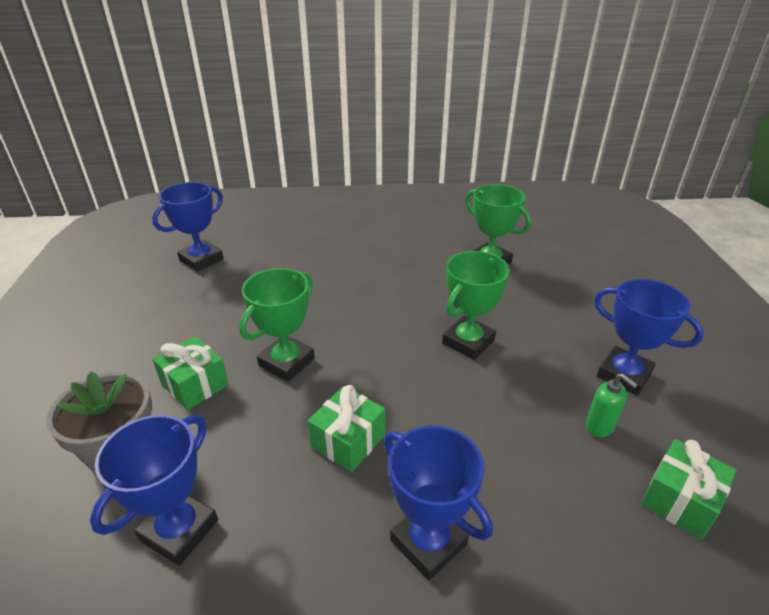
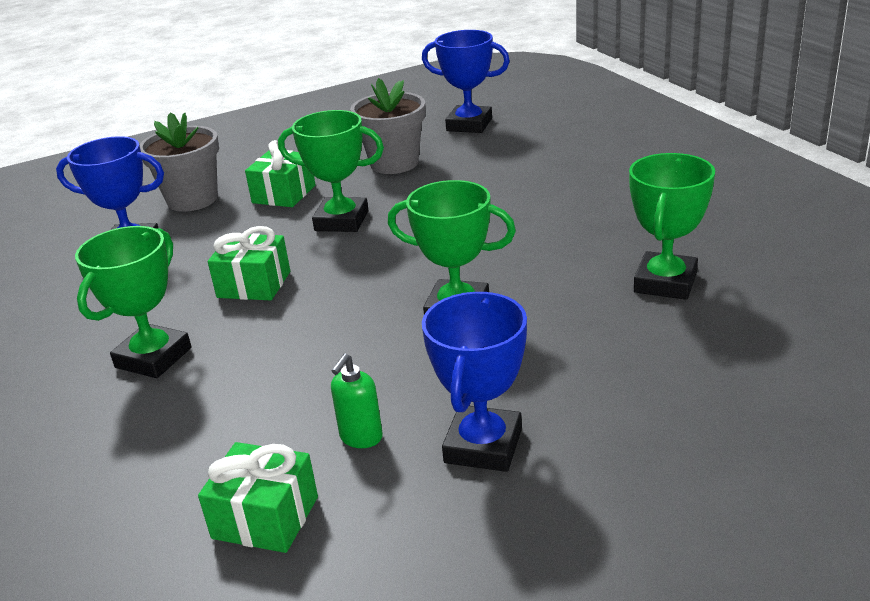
camera: 70 degrees right, 5 degrees down
(218, 310) = (394, 163): none -> grey flower pot
(428, 542) = (153, 358): blue trophy -> green trophy

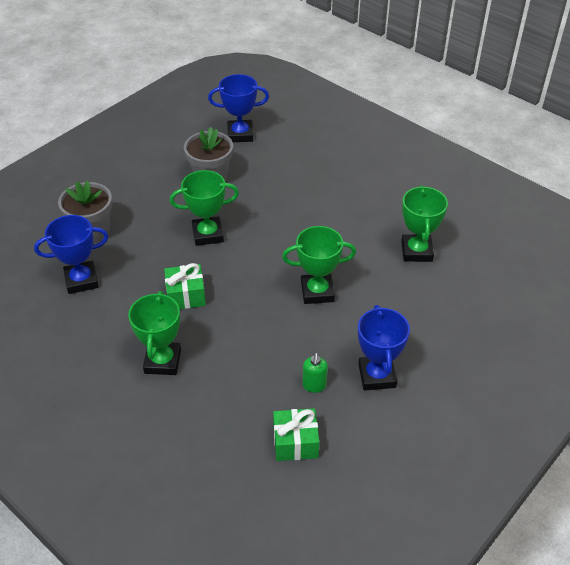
camera: 25 degrees left, 15 degrees up
(284, 194) = (154, 216): green gift -> none

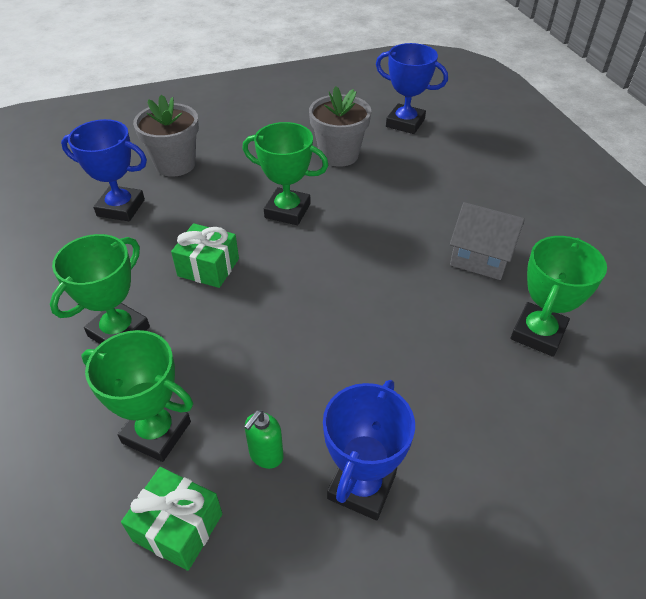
camera: 30 degrees right, 0 degrees up
(317, 292) = (364, 329): green trophy -> green trophy (156, 432)
(356, 217) = (480, 257): none -> grey house

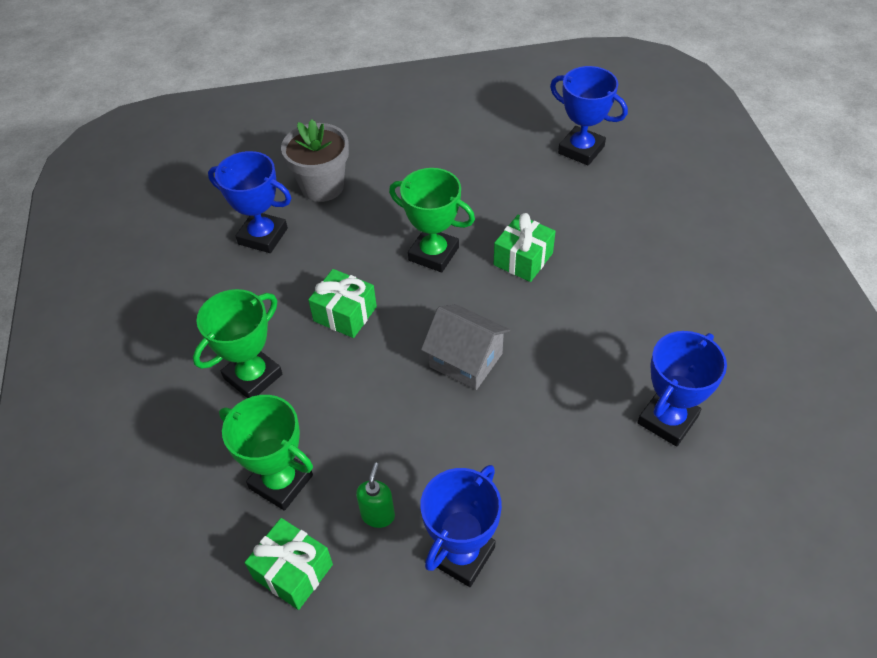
camera: 10 degrees right, 5 degrees up
(266, 455) = (378, 515): green soap dispenser -> green soap dispenser turned 150 degrees clockwise
(339, 155) = (499, 187): grey flower pot -> none
(371, 209) = (523, 259): none -> green gift
(480, 257) = (628, 327): grey house -> grey house (466, 360)
(538, 333) = (667, 420): green trophy -> blue trophy

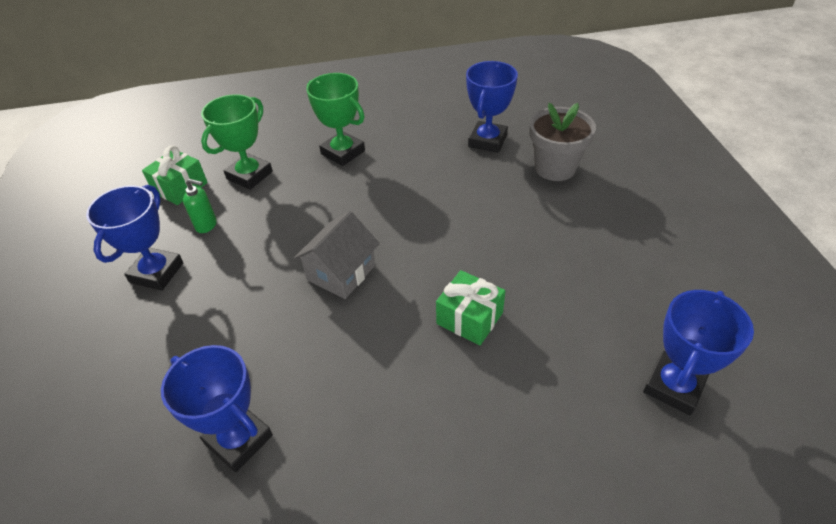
camera: 90 degrees right, 5 degrees down
(345, 314) = (400, 194): green gift -> none
(433, 254) = (473, 247): green trophy -> none
(461, 554) = (157, 273): blue trophy -> blue trophy turned 75 degrees clockwise

